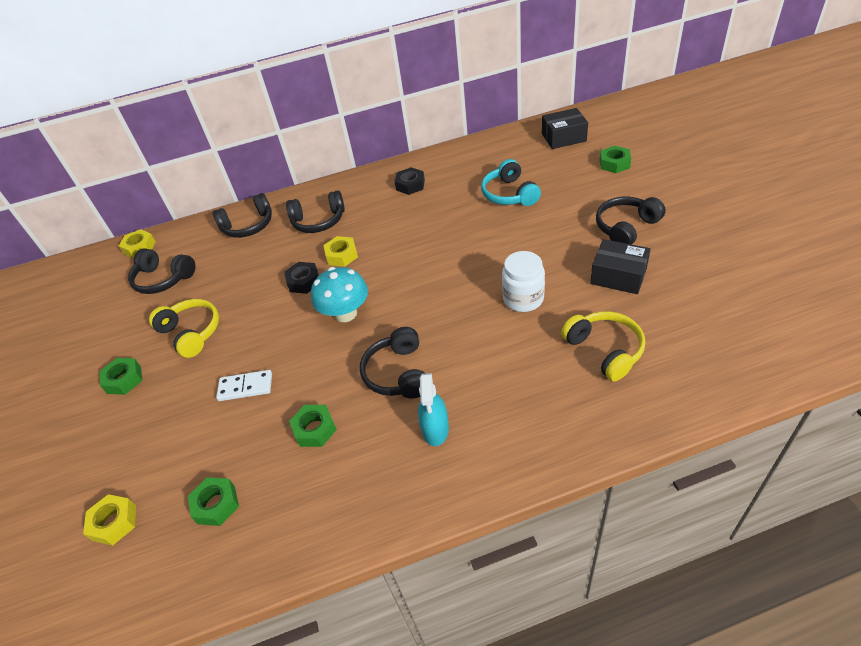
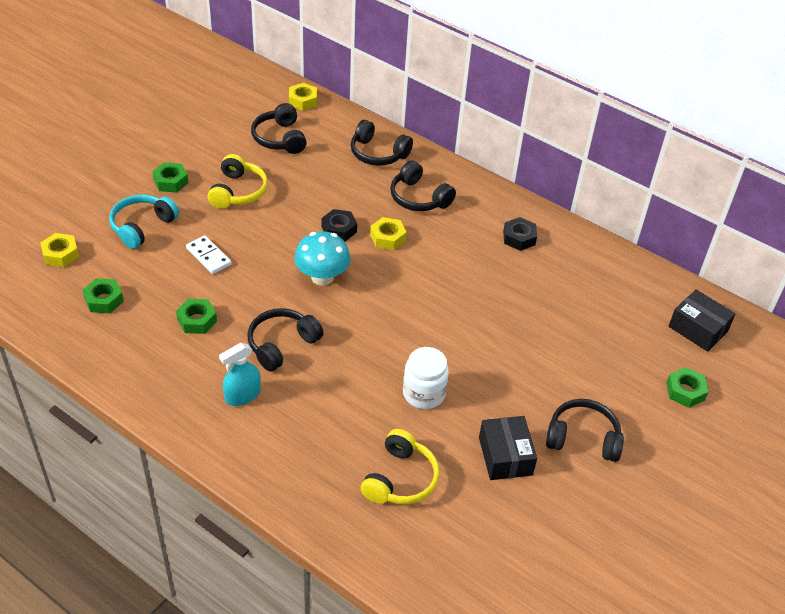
camera: 45 degrees right, 0 degrees up
(509, 194) = (564, 322): turquoise headphones -> turquoise headphones (142, 226)

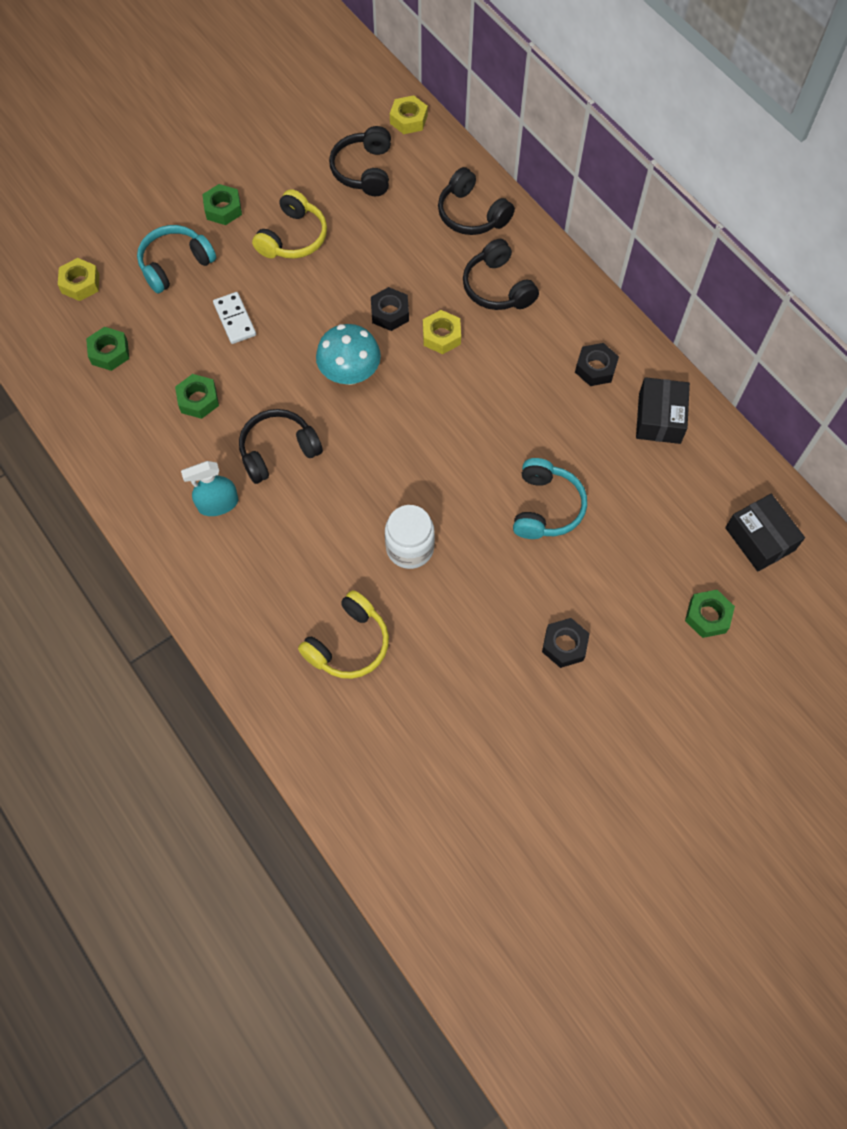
camera: 20 degrees right, 20 degrees up
(505, 456) = (470, 645): black box -> black box (659, 418)
(523, 341) = (546, 507): none -> turquoise headphones
(583, 438) = (564, 645): black headphones -> black nut

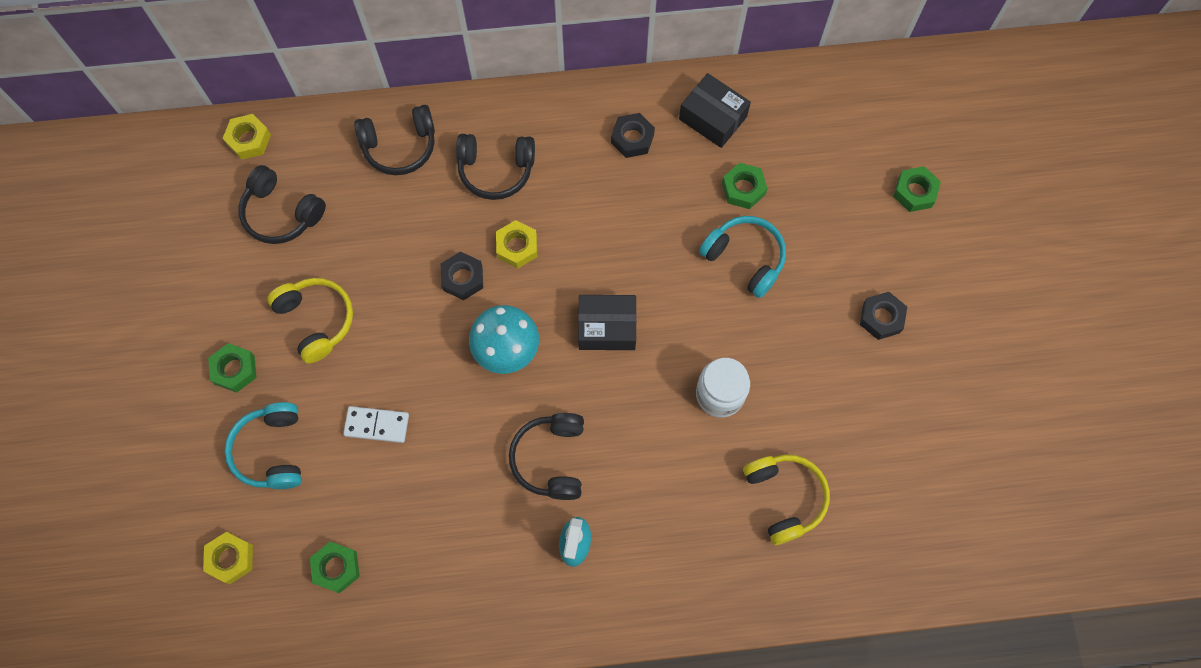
camera: 60 degrees left, 5 degrees up
(198, 400) = (448, 506): green nut -> green nut (743, 189)
(759, 539) = (868, 111): black box -> black box (607, 327)

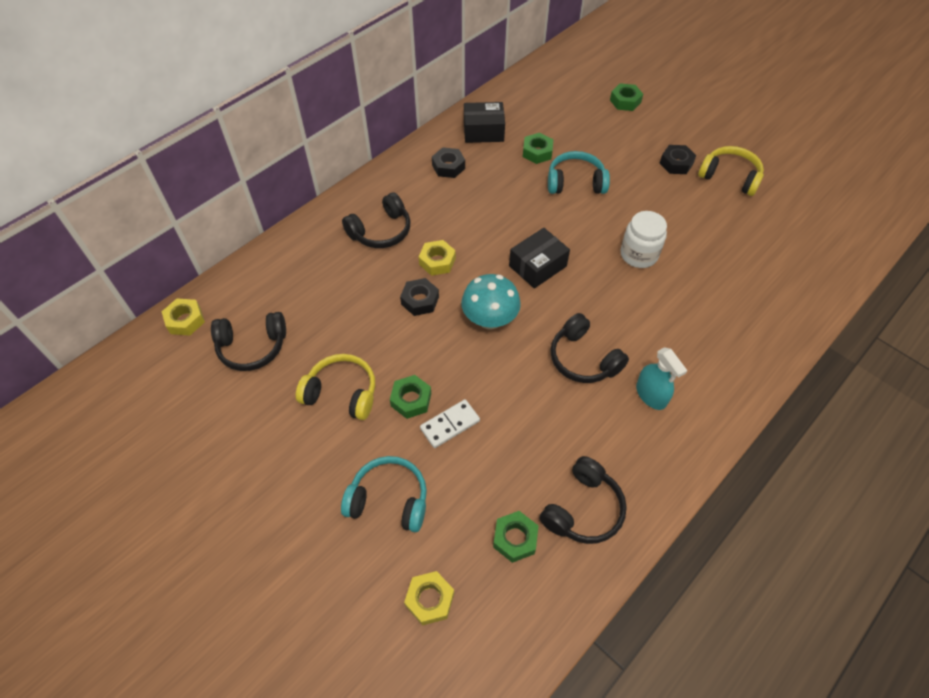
camera: 40 degrees left, 15 degrees down
(235, 370) = (309, 468): green nut -> green nut (411, 400)
(271, 451) = (389, 499): turquoise headphones -> turquoise headphones turned 150 degrees clockwise
(400, 146) = (303, 257): black headphones -> black headphones (583, 509)
(785, 497) = (732, 280): yellow headphones -> yellow headphones (730, 177)

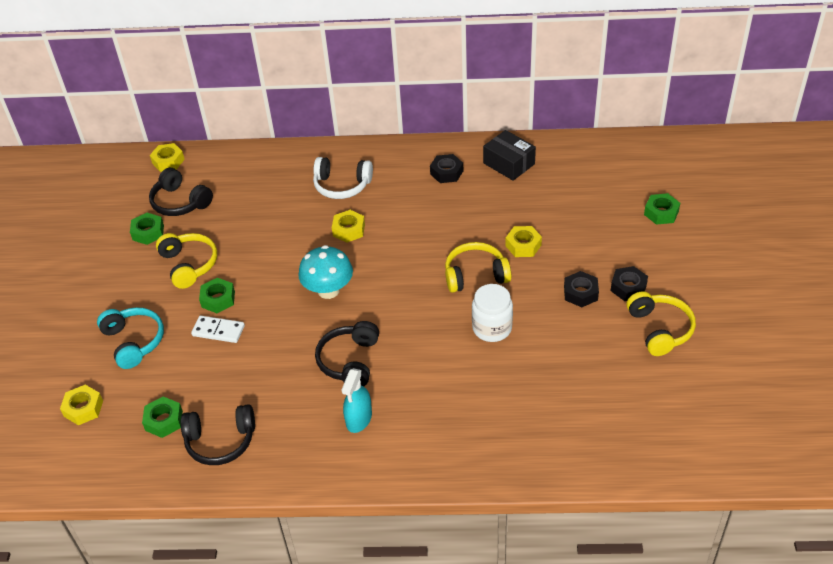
camera: 50 degrees right, 10 degrees down
(381, 231) = (342, 185): black headphones -> white headphones
(420, 300) = (304, 246): black nut -> black nut (580, 293)
(537, 152) = (527, 205): green nut -> green nut (148, 232)
(537, 266) = (408, 281): black box -> none
(575, 182) = (523, 245): turquoise headphones -> yellow nut
(575, 226) = (475, 275): none -> yellow headphones

